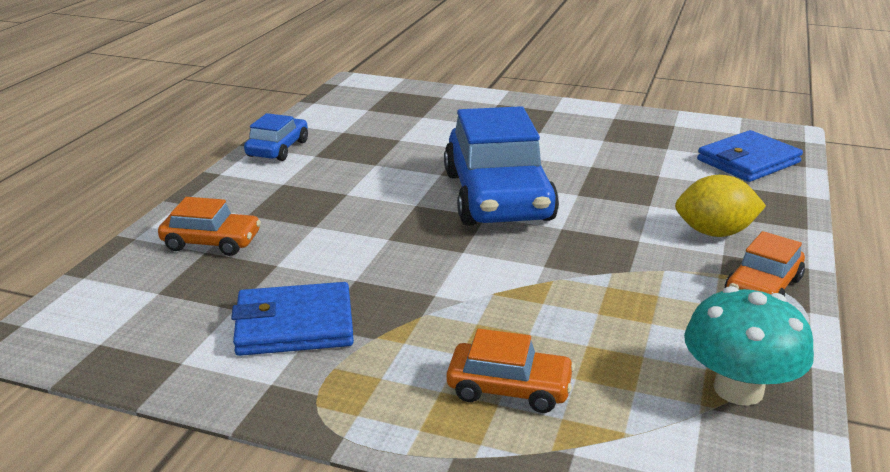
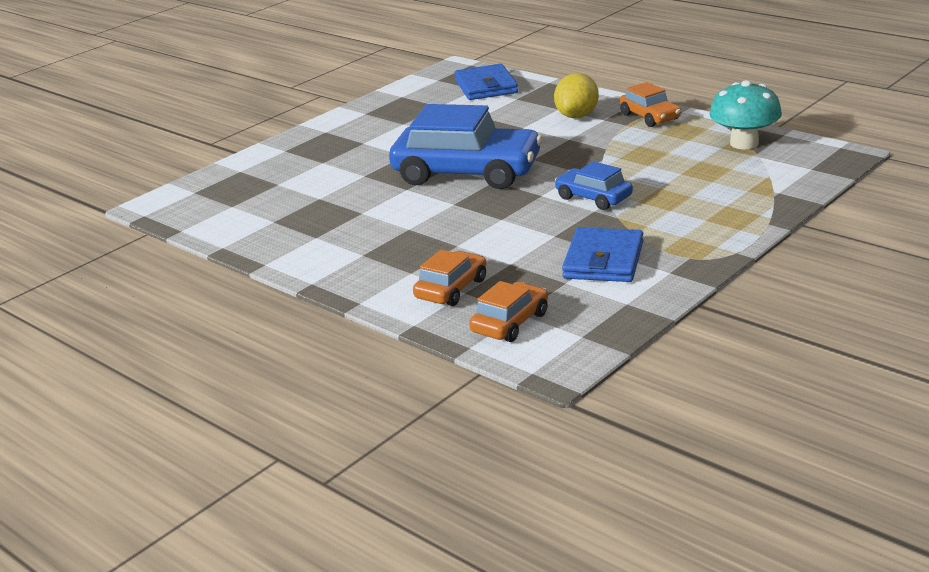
camera: 65 degrees left, 0 degrees up
(278, 149) = (282, 253): blue car -> blue car (593, 198)
(509, 388) = (713, 200): orange car -> orange car (510, 323)

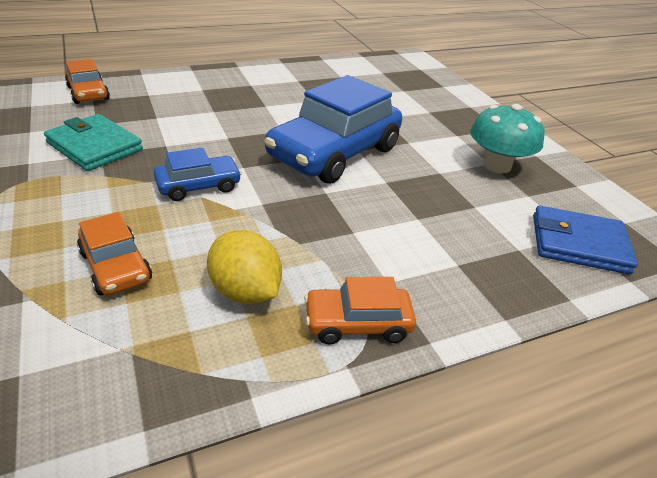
camera: 110 degrees right, 10 degrees up
(451, 289) = (159, 92): orange car -> orange car (116, 266)
(577, 116) = (417, 266): yellow lemon -> yellow lemon (245, 291)
(603, 260) = (95, 146): blue wallet -> turquoise wallet
(744, 143) = (171, 360): turquoise mushroom -> turquoise mushroom (497, 165)

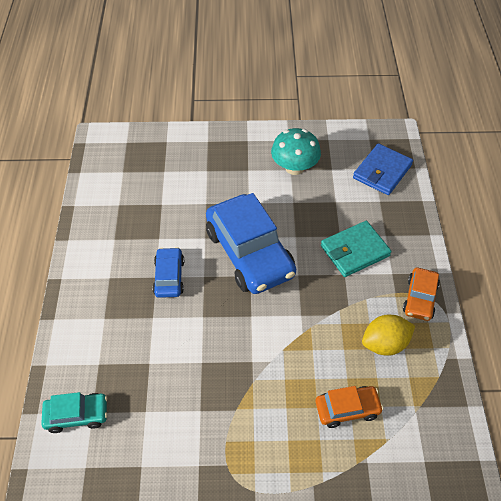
camera: 65 degrees left, 15 degrees up
(88, 93) = (77, 415): orange car -> turquoise car
(95, 146) = (187, 414): turquoise wallet -> turquoise wallet (355, 251)
(198, 186) = (269, 349): blue car -> blue car (169, 277)

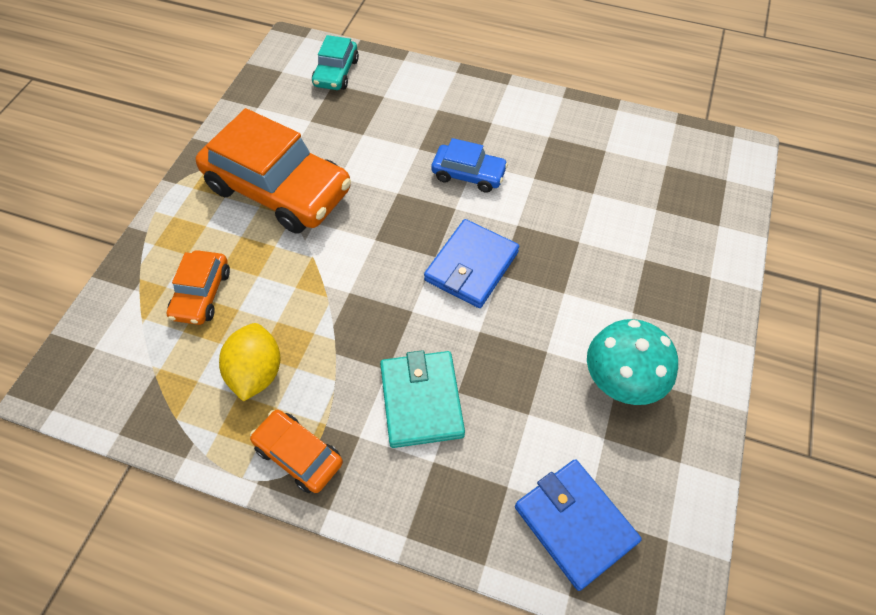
camera: 110 degrees right, 5 degrees up
(230, 401) = (278, 189): none -> orange car
(250, 253) = (471, 266): blue car -> blue wallet

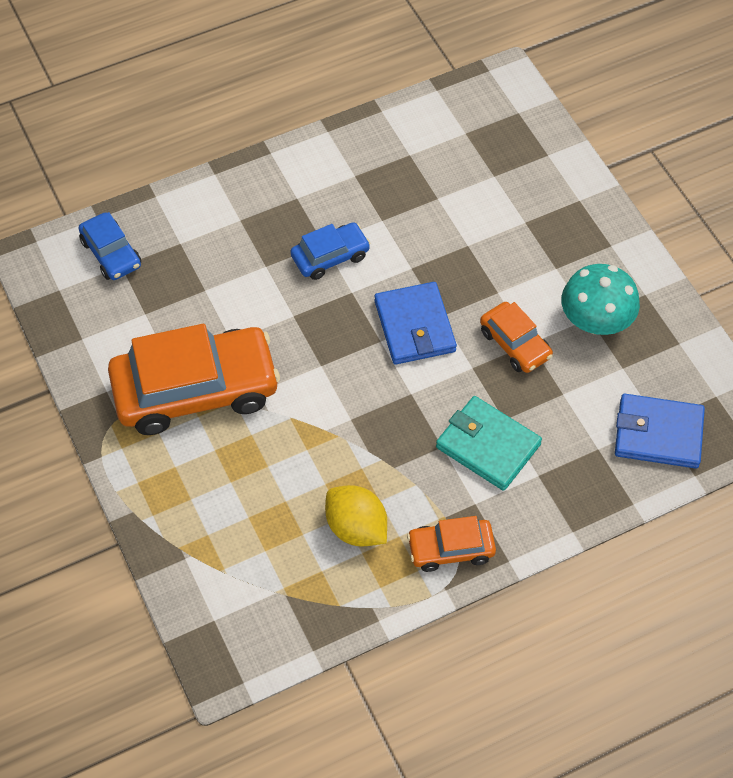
camera: 45 degrees left, 0 degrees up
(202, 294) = (243, 515): orange car -> orange car (515, 344)
(336, 73) = (111, 253): turquoise car -> blue car

